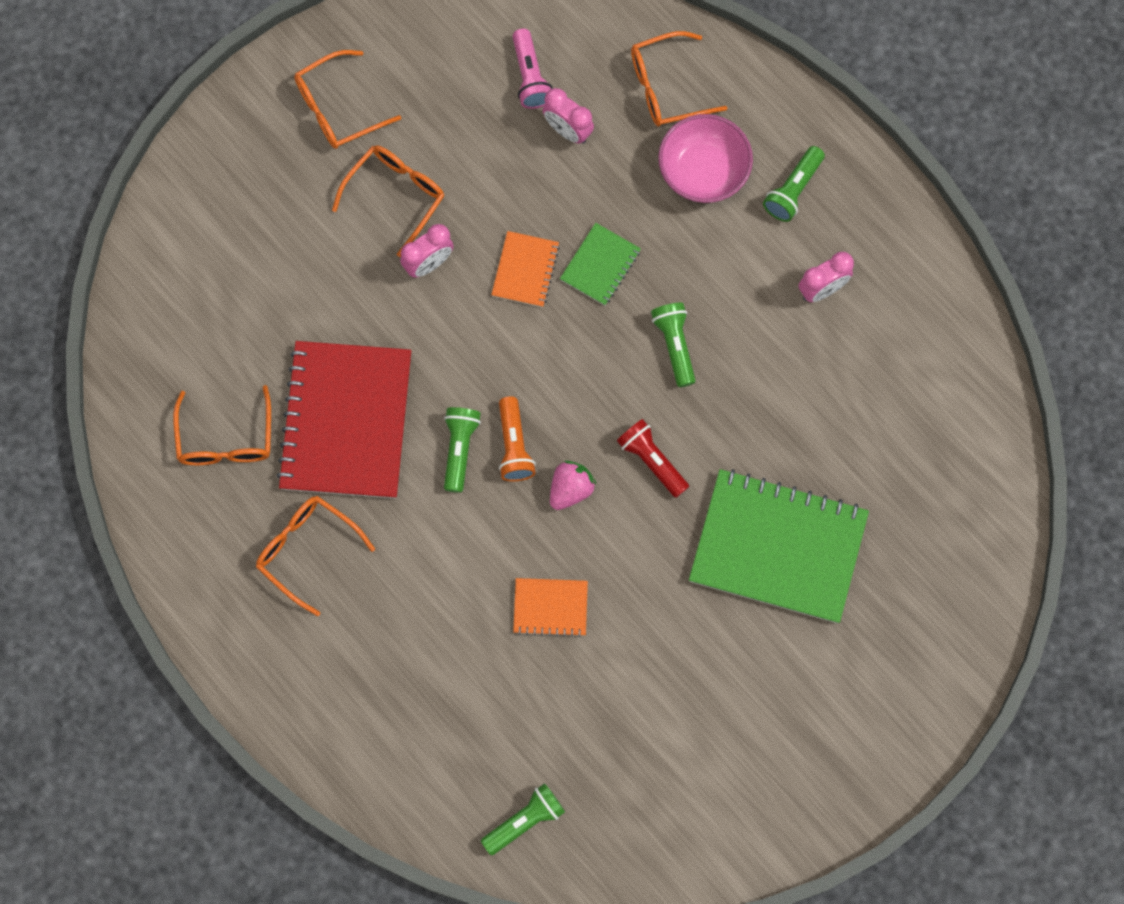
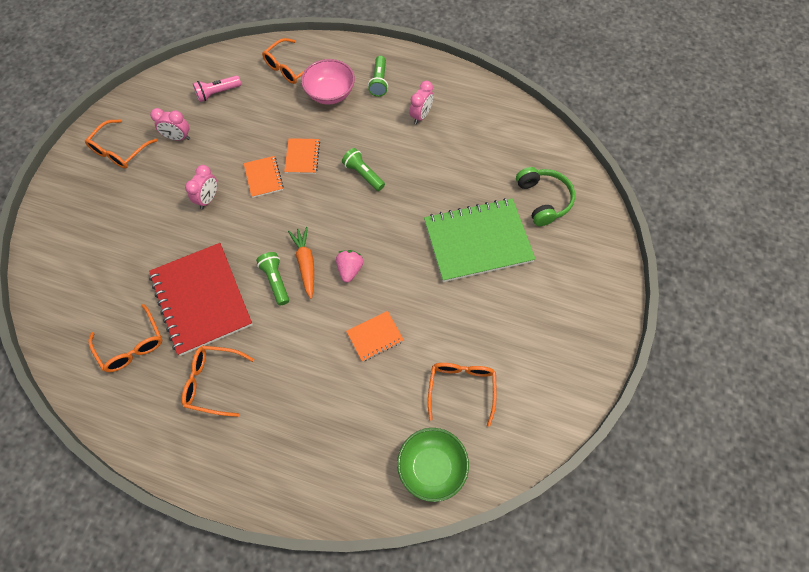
camera: 30 degrees left, 10 degrees down
(396, 195) = (173, 176): orange glasses -> orange glasses (461, 388)
(514, 446) = (305, 264): orange flashlight -> orange carrot
(525, 821) = (432, 467): green flashlight -> green bowl
(530, 76) = (217, 93): pink flashlight -> pink flashlight turned 105 degrees clockwise
(568, 130) = (250, 107): pink clock -> pink clock (178, 137)
(600, 265) = (302, 157): green notebook -> orange notebook
(652, 460) = (385, 233): red flashlight -> none
(918, 536) = (543, 200): none -> green headphones

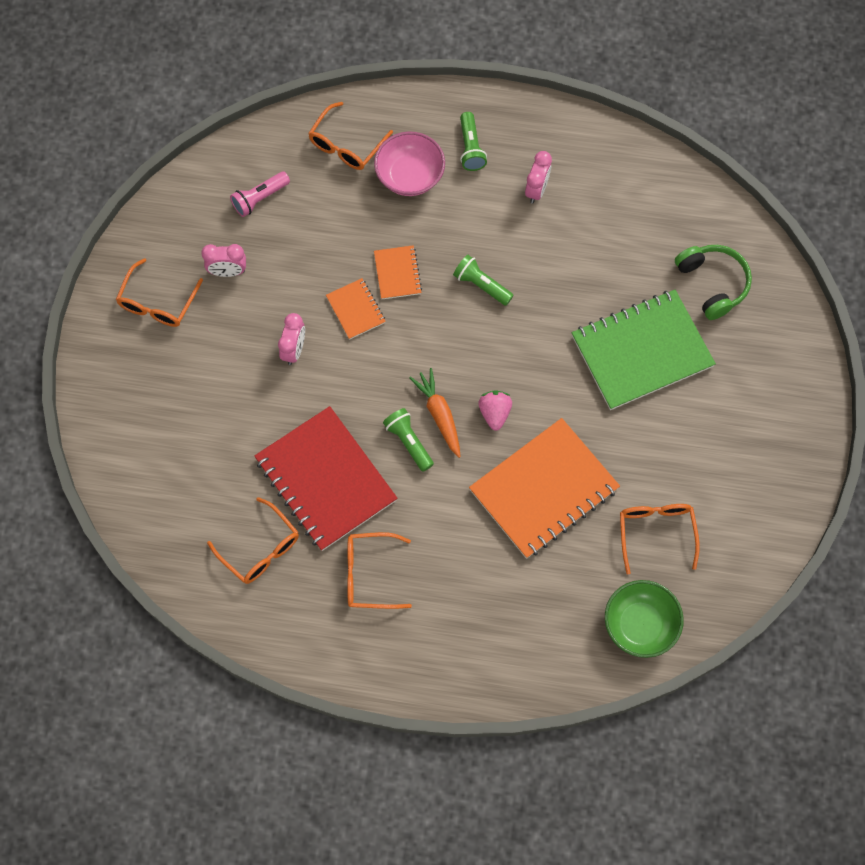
camera: 10 degrees left, 5 degrees up
(375, 337) = (544, 490): orange notebook -> orange notebook, size x2.16

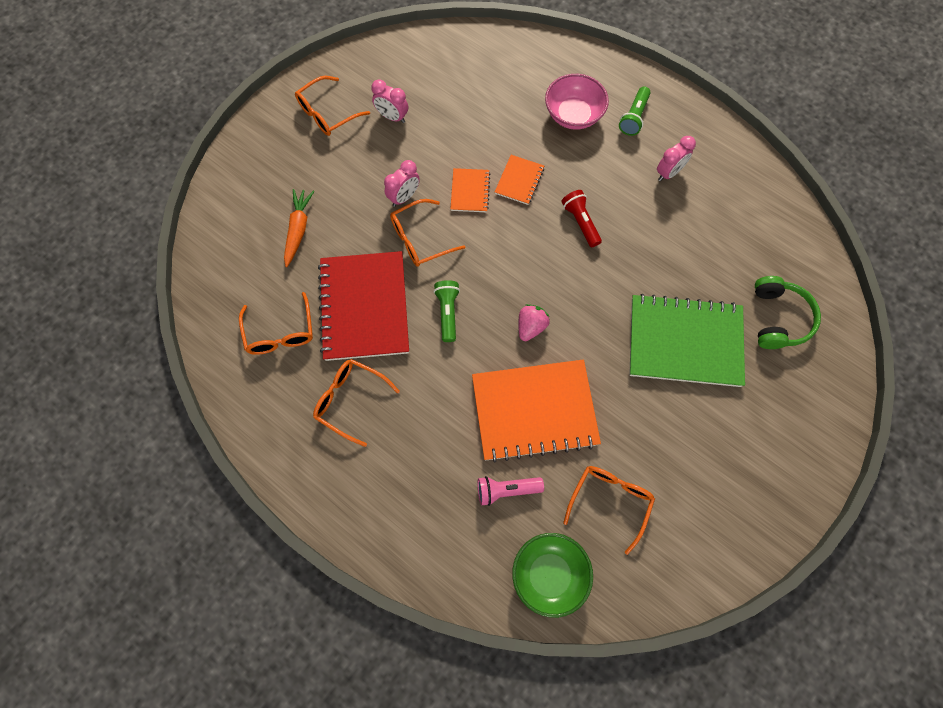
camera: 30 degrees right, 0 degrees up
(260, 198) = (449, 77): pink flashlight -> pink flashlight (506, 490)
(346, 145) = (538, 71): orange glasses -> orange glasses (420, 239)
(439, 414) = (485, 304): orange carrot -> orange carrot (298, 229)
(481, 285) = (580, 222): green flashlight -> red flashlight

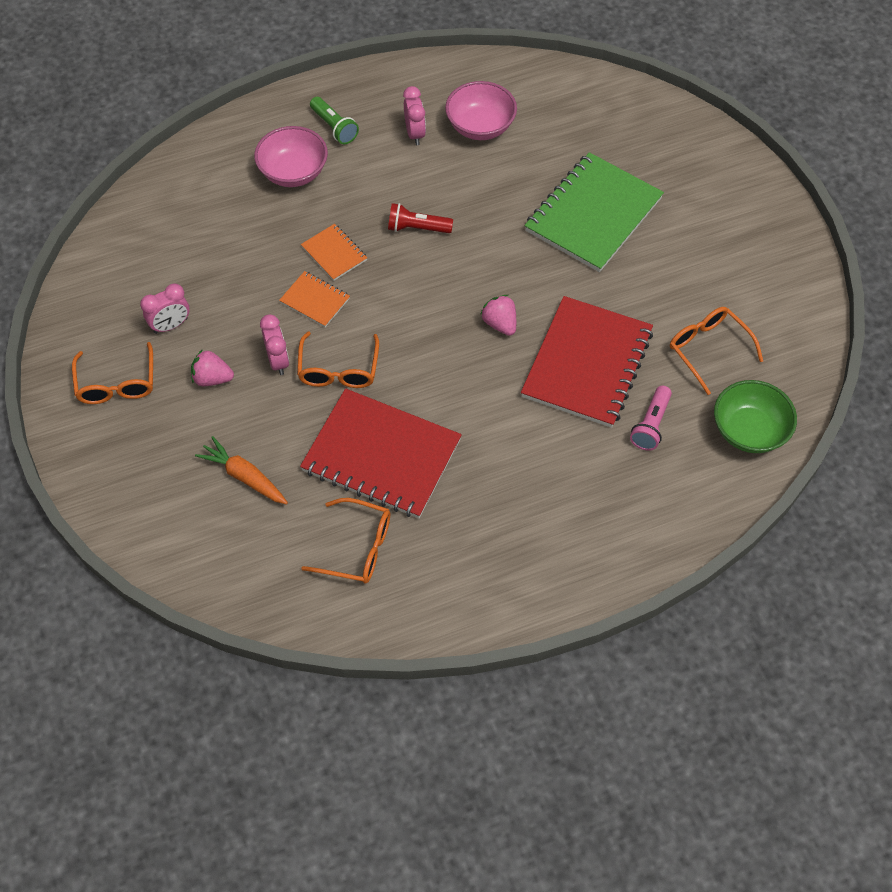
camera: 60 degrees left, 10 degrees down
(350, 400) = (477, 516): orange glasses -> none
(365, 166) = (212, 378): none -> pink strawberry
(447, 313) = (438, 385): green flashlight -> none
(534, 411) = (587, 364): orange notebook -> red notebook
(711, 214) = (480, 126): none -> pink bowl
(778, 318) = (615, 137): green headphones -> none

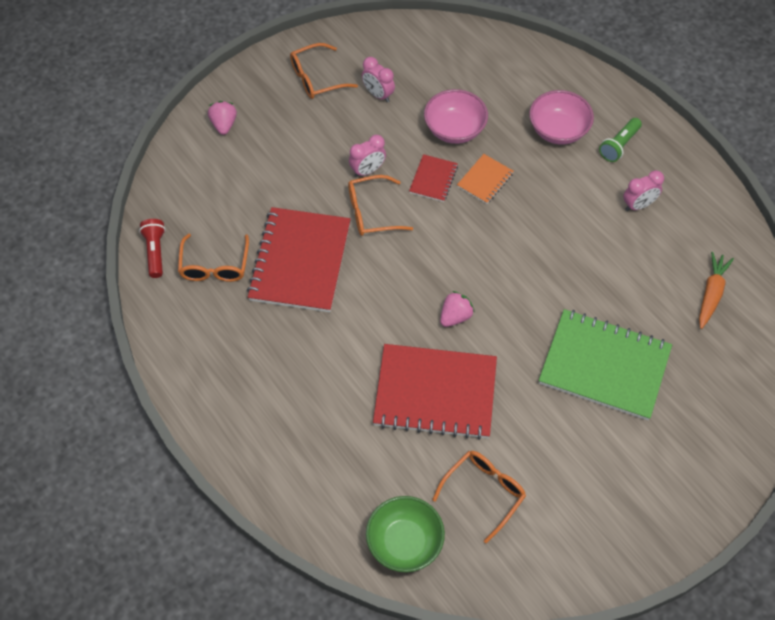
camera: 75 degrees right, 0 degrees up
(212, 378) = (338, 134): pink strawberry -> pink strawberry (224, 124)
(244, 476) = (258, 178): orange carrot -> orange carrot (711, 293)
(315, 300) = (433, 179): orange notebook -> red notebook
(417, 228) = (534, 232): red flashlight -> red flashlight (155, 252)
(480, 126) = (669, 253): pink bowl -> pink bowl (454, 129)
(651, 425) = (386, 457): pink flashlight -> none

